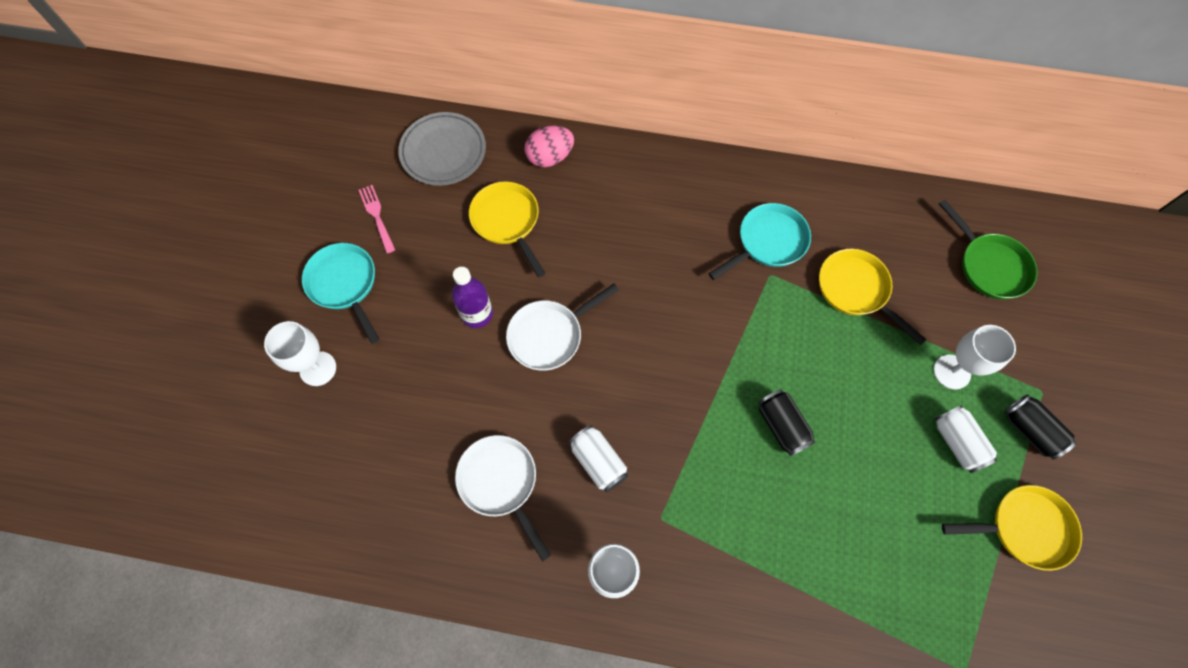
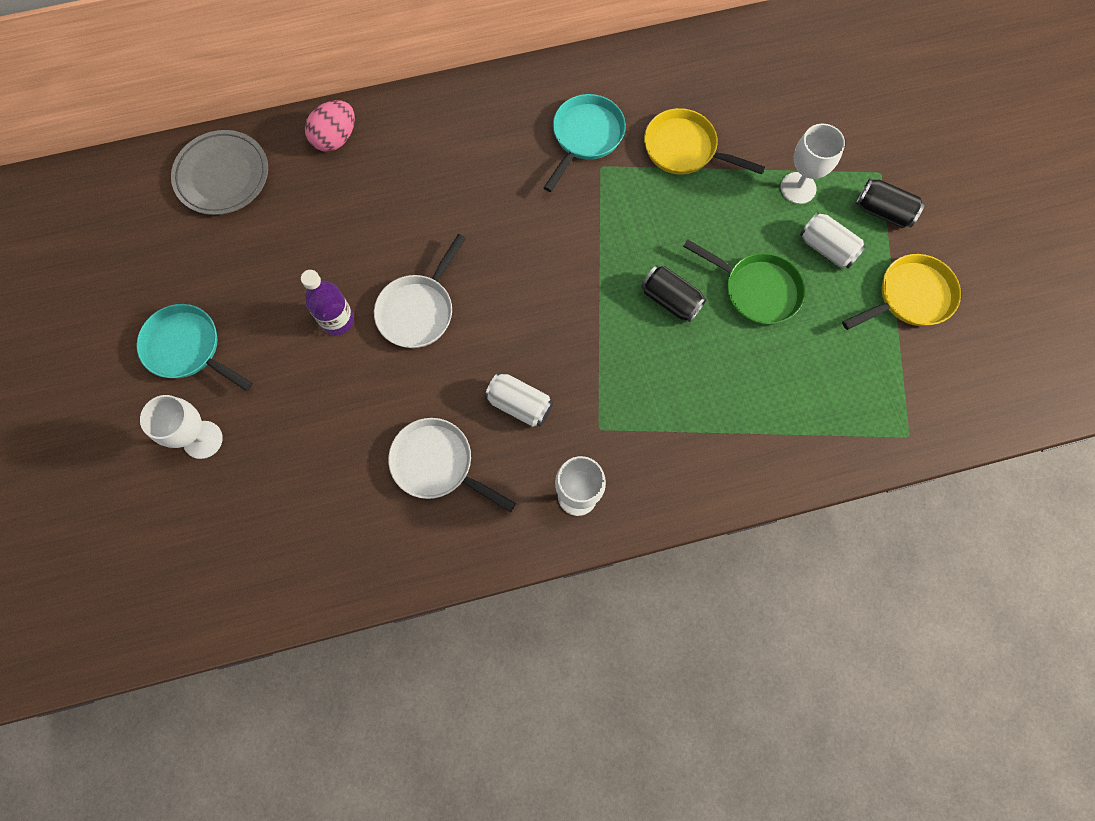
camera: 25 degrees left, 5 degrees up
(377, 216) = (185, 267): pink fork -> none
(507, 221) = (323, 219): yellow pan -> none
(989, 266) = (792, 78): green pan -> green pan (756, 290)

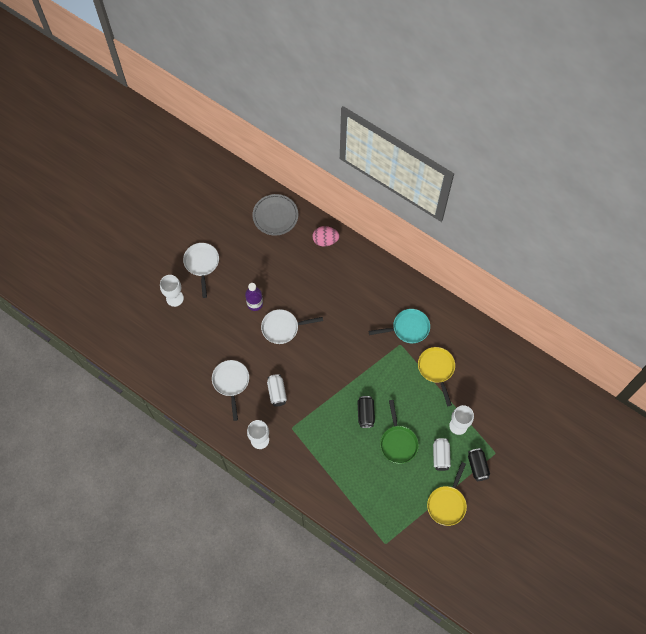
camera: 50 degrees right, 5 degrees down
(187, 348) = (202, 264): turquoise pan -> white pan
(910, 297) = (447, 503): yellow pan -> yellow pan turned 90 degrees clockwise

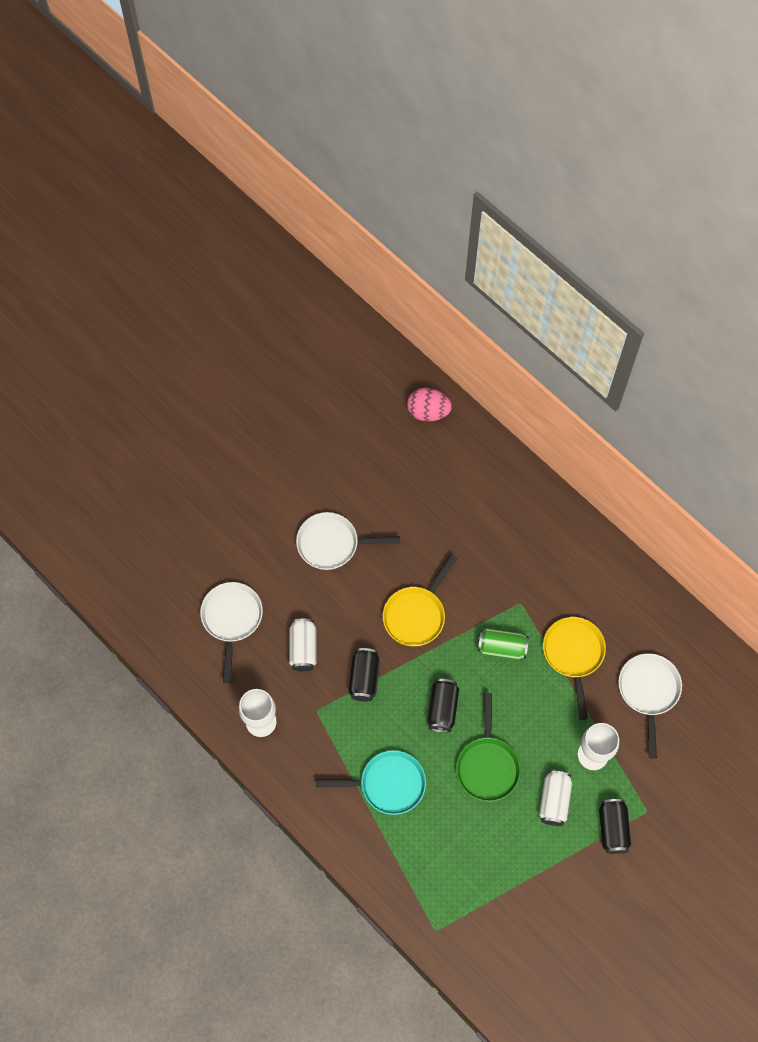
camera: 10 degrees right, 0 degrees up
(174, 298) = (166, 467): white goblet -> none
(202, 264) = (220, 418): white pan -> white pan (648, 692)
(255, 304) = (294, 497): purple bottle -> none
(275, 216) = (354, 359): grey plate -> none
(316, 404) = (364, 678): none -> black can
(394, 372) = (502, 647): none -> green can
(408, 328) = (538, 579): turquoise pan -> turquoise pan (388, 784)
(447, 503) = (551, 882): yellow pan -> yellow pan (416, 615)

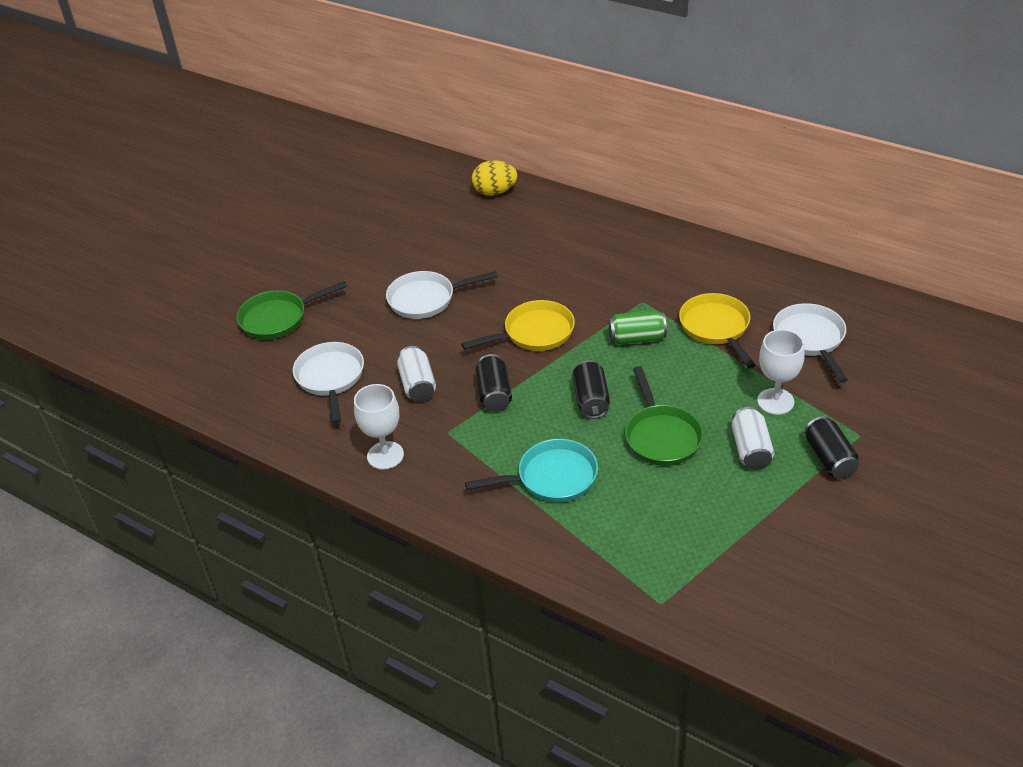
camera: 10 degrees left, 25 degrees down
(198, 531) = (278, 318): none -> green pan
(416, 615) = (534, 333): yellow pan -> yellow pan turned 135 degrees counterclockwise
(428, 412) = (495, 192): pink egg -> yellow egg

